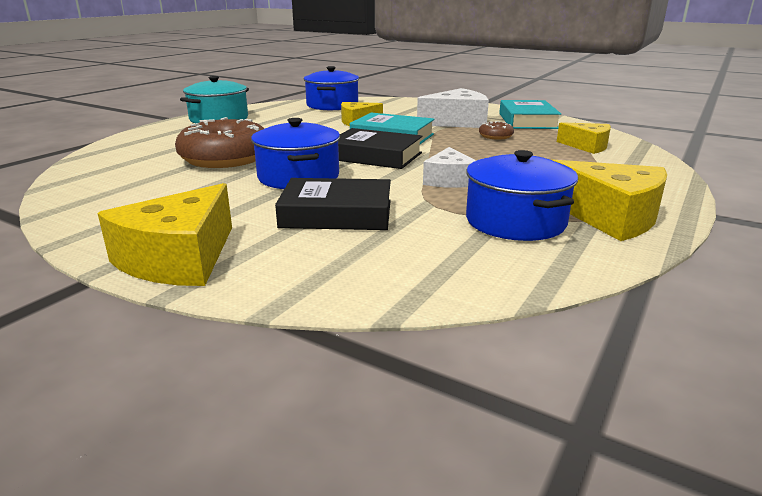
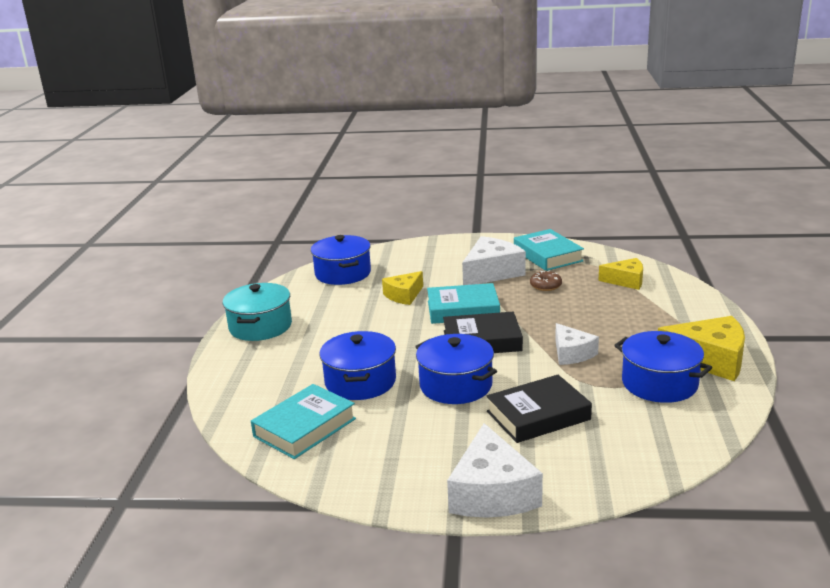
camera: 25 degrees left, 0 degrees up
(127, 174) = (305, 427): none -> turquoise book
(179, 258) = (492, 492): yellow cheese -> white cheese
(225, 158) = (360, 382): brown donut -> blue pot

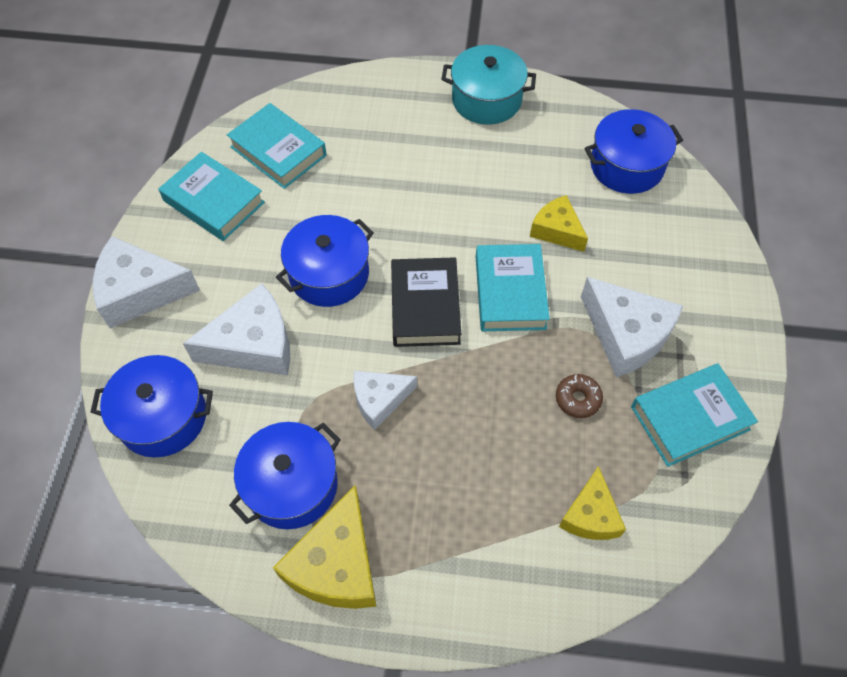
camera: 90 degrees right, 35 degrees up
(360, 382) = (352, 191): blue pot -> blue pot (163, 417)
(370, 460) = (214, 201): none -> turquoise book
(538, 415) = (254, 345): black book -> white cheese

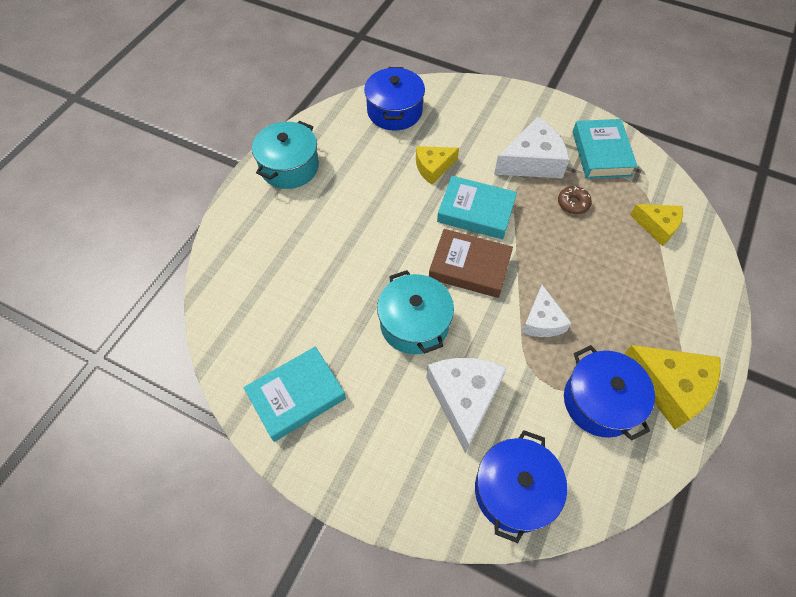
camera: 70 degrees left, 0 degrees up
(140, 291) = (373, 485): white cheese -> none
(278, 151) = (264, 328): turquoise book -> none
(329, 274) = (414, 323): blue pot -> turquoise pot
(425, 306) = (469, 267): black book -> brown book

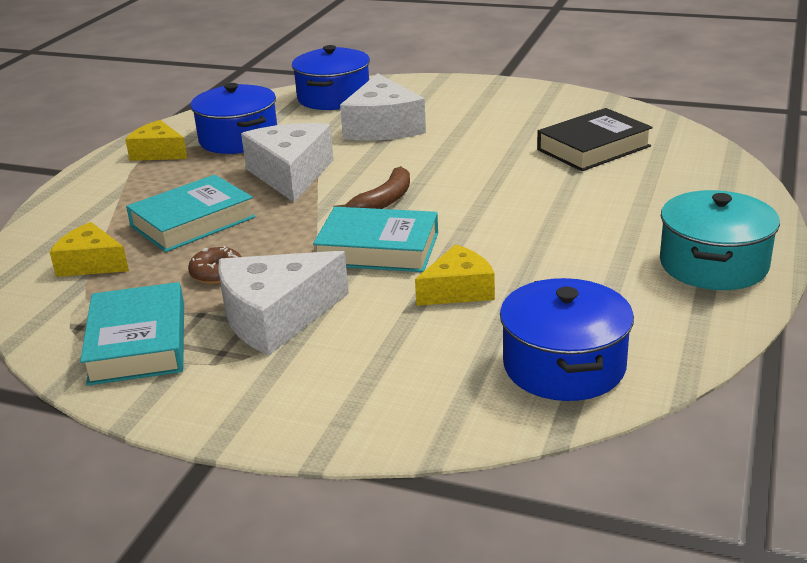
camera: 175 degrees right, 30 degrees down
(295, 317) = (593, 148): none -> black book
(296, 396) = (558, 112): turquoise book -> turquoise book (193, 222)
(414, 323) = (447, 158): turquoise pot -> none
(469, 267) = (384, 201): brown book -> brown banana
(542, 321) = (291, 174): white cheese -> white cheese, size x1.60
(669, 387) = (158, 153): yellow cheese -> yellow cheese, size x0.63

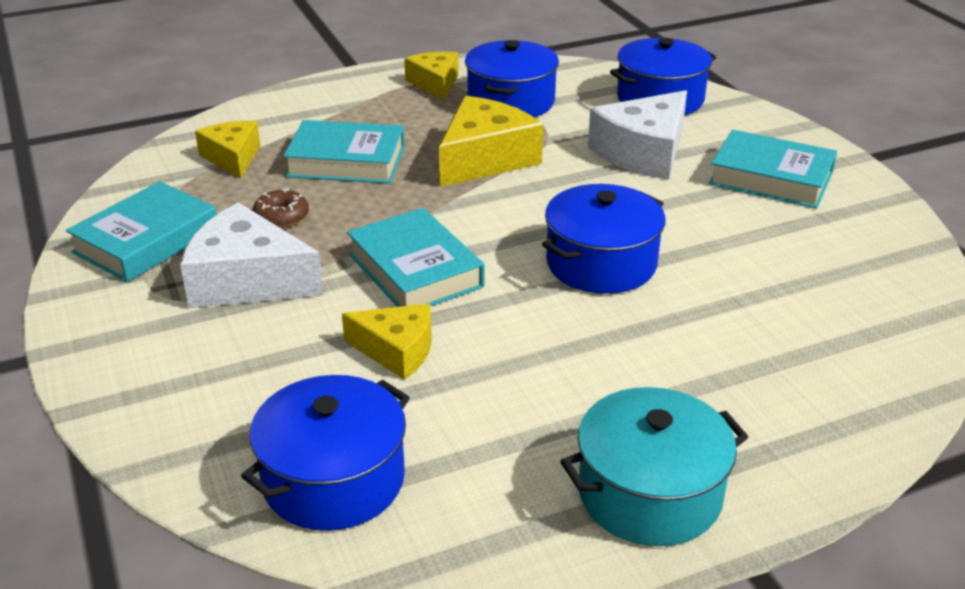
camera: 45 degrees right, 5 degrees up
(291, 174) = (485, 159): white cheese -> yellow cheese
(384, 201) = (503, 228): brown banana -> none
(476, 188) = (601, 263): none -> blue pot
(477, 107) = (771, 178): none -> turquoise book
(593, 148) = (796, 290): black book -> none

